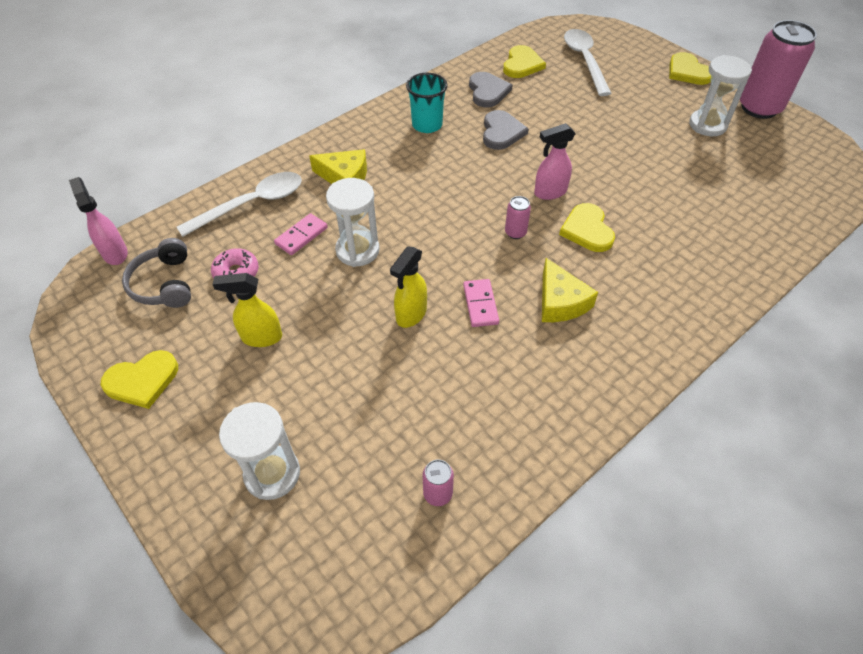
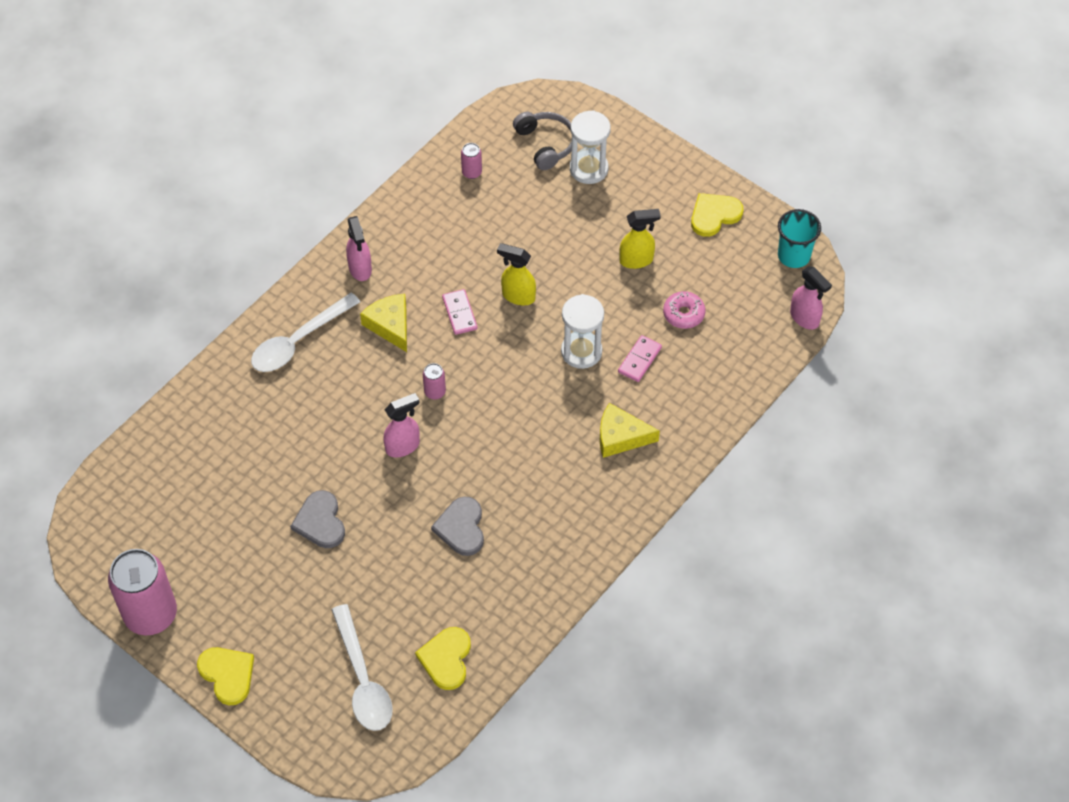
camera: 170 degrees right, 5 degrees up
(164, 284) = (742, 295): grey headphones -> grey headphones (545, 144)
(252, 204) = (703, 390): white spoon -> white spoon (298, 341)
(411, 315) = (518, 296): yellow spray bottle -> yellow spray bottle turned 90 degrees counterclockwise
(427, 125) = (549, 527): turquoise cup -> turquoise cup (794, 255)
(487, 91) = (485, 597): grey heart -> grey heart (320, 522)
(587, 230) = (365, 404): yellow heart -> none
(597, 372) = (360, 269): none -> pink spray bottle
(707, 125) = (219, 574): white hourglass -> none

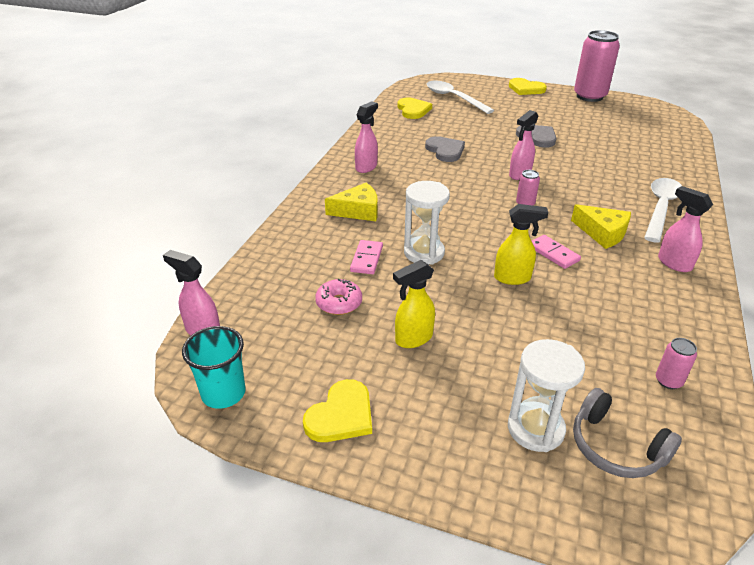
camera: 160 degrees right, 20 degrees down
(578, 521) = (366, 167): none -> pink spray bottle

